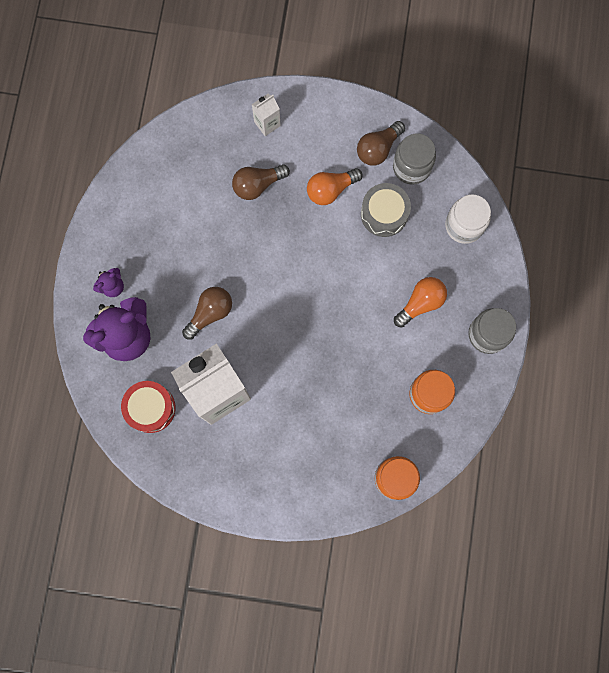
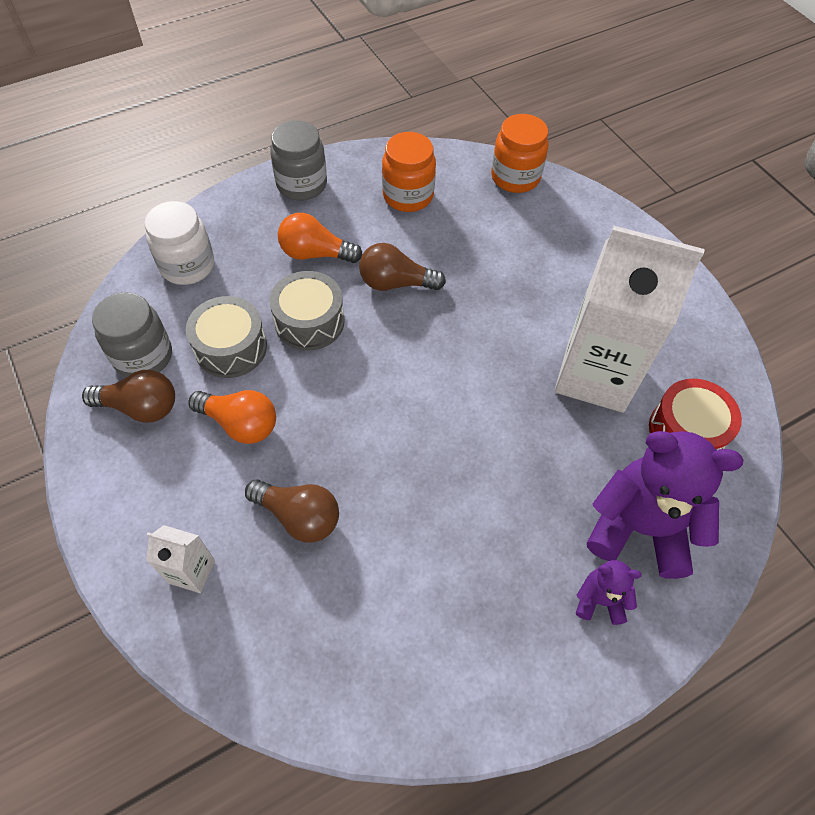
camera: 130 degrees left, 20 degrees down
(210, 313) = (518, 449): brown light bulb -> brown light bulb (395, 283)
(371, 266) = (309, 321): none -> grey drum

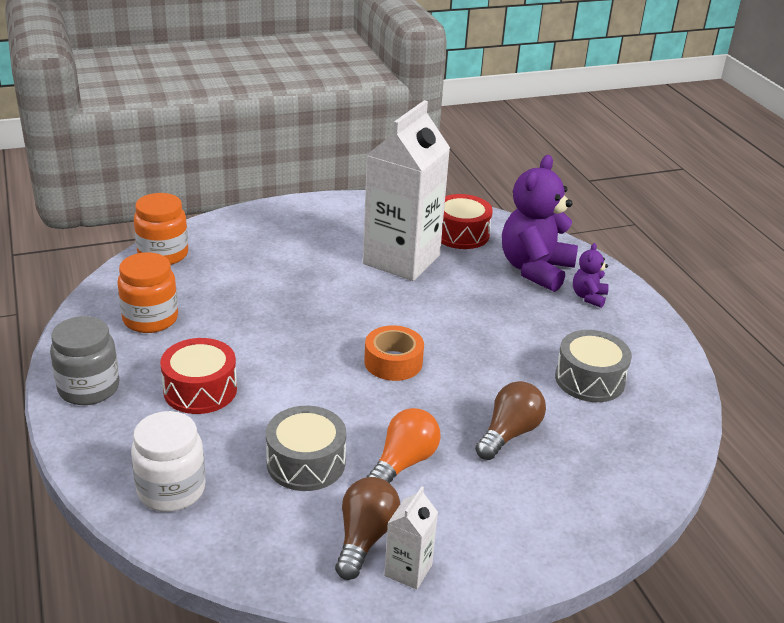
camera: 80 degrees left, 25 degrees down
(143, 356) = (295, 534): grey jar -> none
(192, 571) = (558, 507): white carton -> white carton (408, 570)
(309, 321) = (291, 404): grey drum -> grey drum (589, 379)
(315, 253) = (200, 390): orange light bulb -> red drum
(395, 283) = (264, 343): brown light bulb -> none
(395, 394) = (393, 362): none -> orange tape

